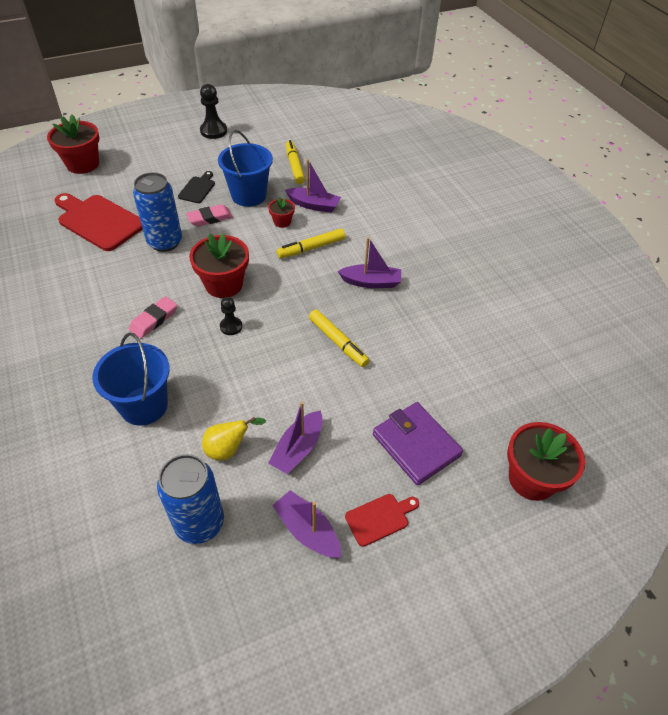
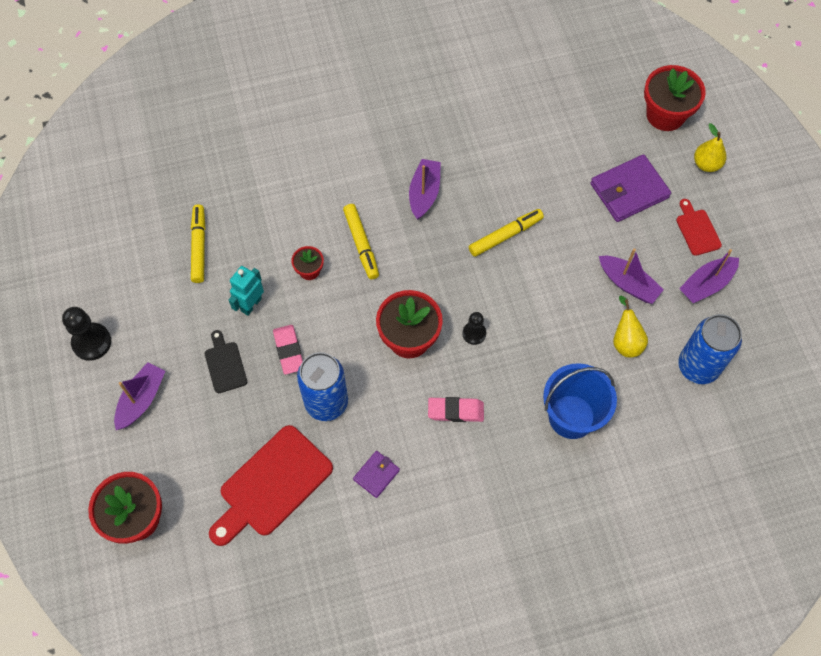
camera: 80 degrees left, 15 degrees up
(100, 276) = (376, 475): none -> purple wallet
(154, 320) = (455, 411): pink eraser -> pink eraser turned 45 degrees counterclockwise
(197, 189) = (225, 364): black cutting board -> black cutting board turned 45 degrees clockwise
(248, 195) = (251, 304): blue bucket -> turquoise robot
(294, 166) = (199, 246): yellow marker -> yellow marker turned 90 degrees clockwise
(313, 205) = (283, 233): purple boat -> purple boat (141, 400)
(476, 527) = (706, 164): none -> yellow pear

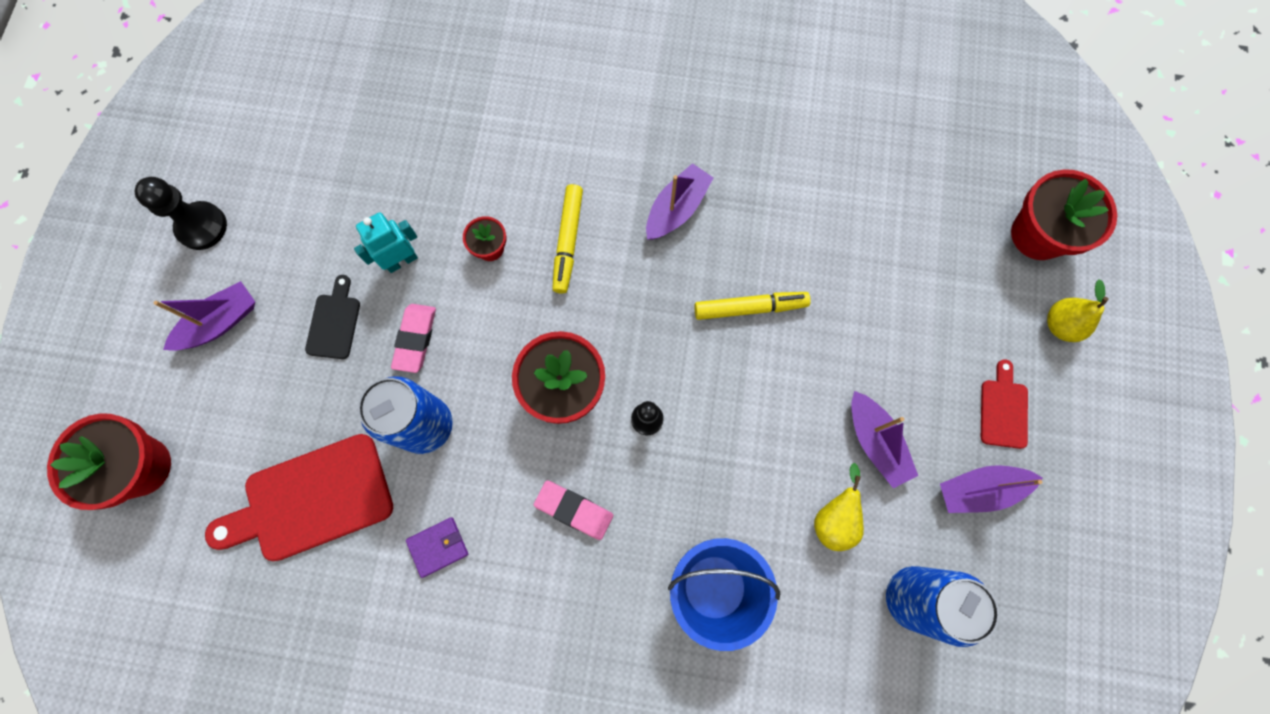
camera: 25 degrees right, 10 degrees up
(199, 246) = (379, 162): yellow marker -> none
(629, 190) = (939, 317): purple wallet -> none

